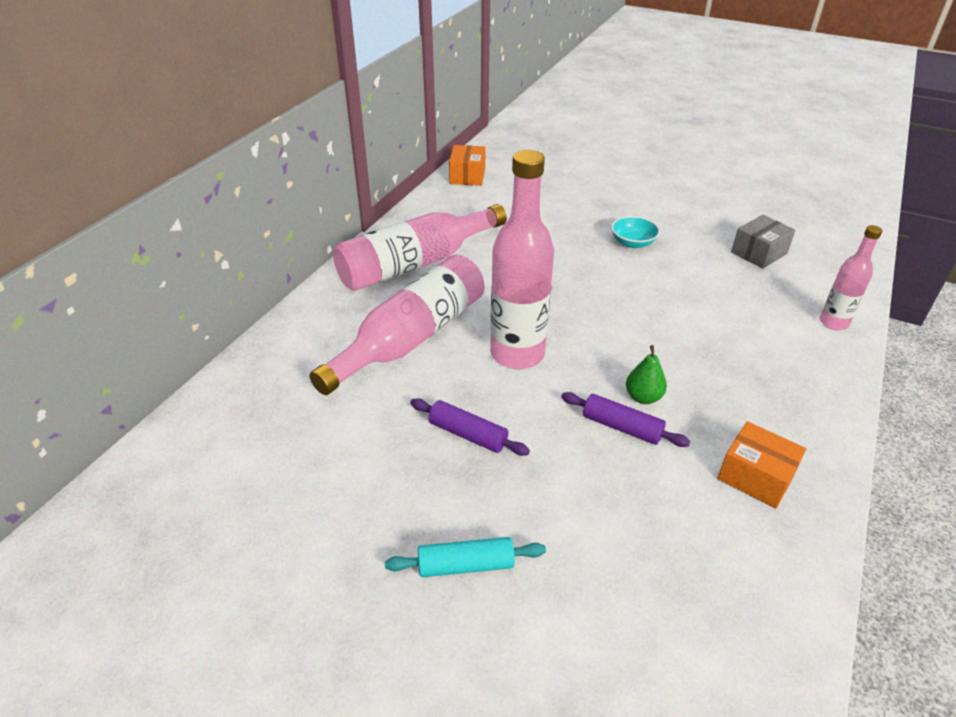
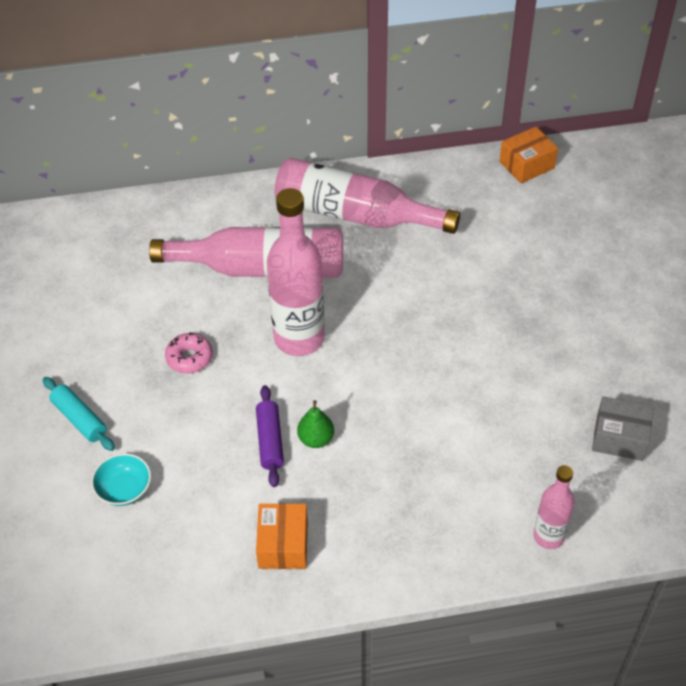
camera: 55 degrees right, 10 degrees up
(468, 434) = (189, 358): purple rolling pin -> pink donut
(633, 243) = (536, 336): turquoise bowl -> turquoise bowl (124, 489)

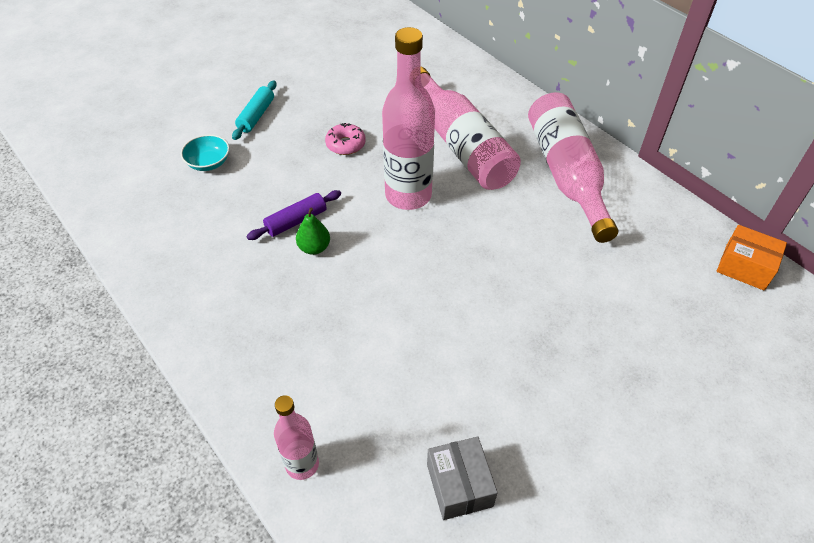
camera: 60 degrees right, 0 degrees up
(283, 544) = (201, 271): orange box -> none

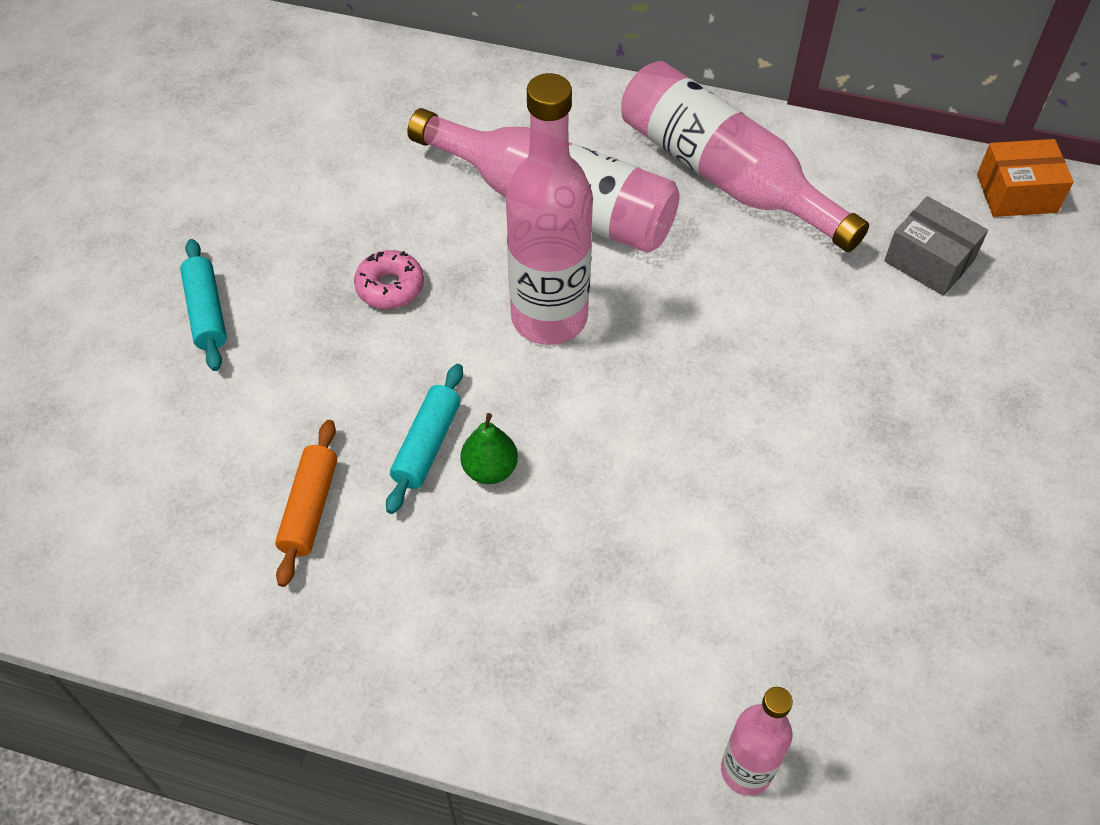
camera: 35 degrees left, 5 degrees up
(208, 163) = (203, 430): turquoise bowl -> none
(220, 219) = (309, 508): none -> orange rolling pin
(296, 221) = (427, 445): purple rolling pin -> turquoise rolling pin
(459, 485) = (943, 664): grey box -> grey box (929, 260)

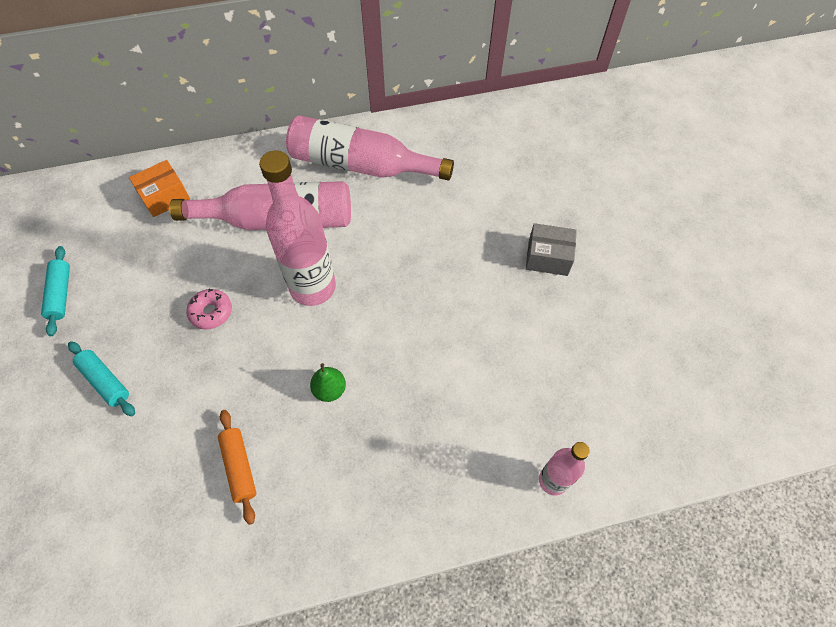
camera: 30 degrees left, 5 degrees up
(427, 445) = (286, 394): turquoise rolling pin -> turquoise rolling pin (61, 294)
(929, 260) = (487, 166): grey box -> grey box (548, 257)
(1016, 193) = (508, 113): orange box -> orange box (165, 197)

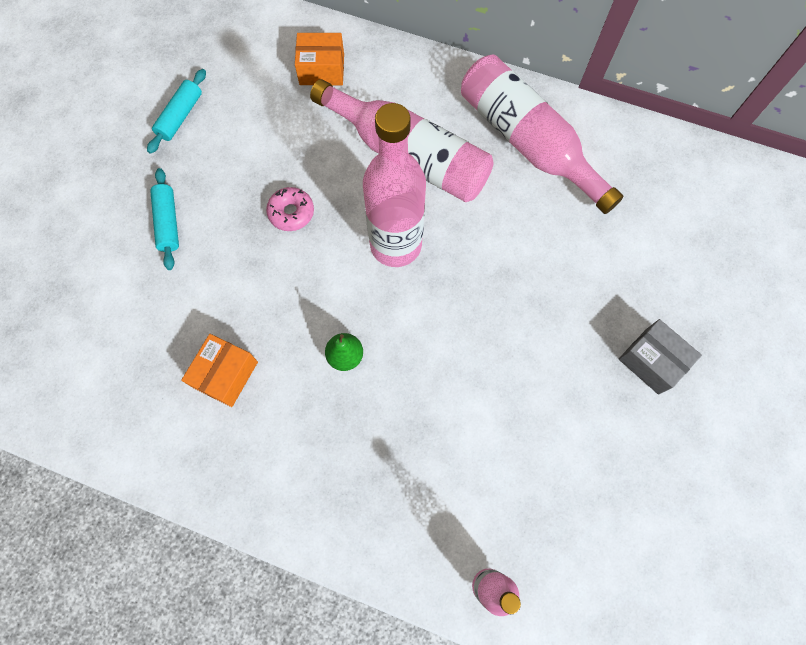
camera: 35 degrees right, 10 degrees up
(239, 467) = (225, 374): orange rolling pin -> orange box

